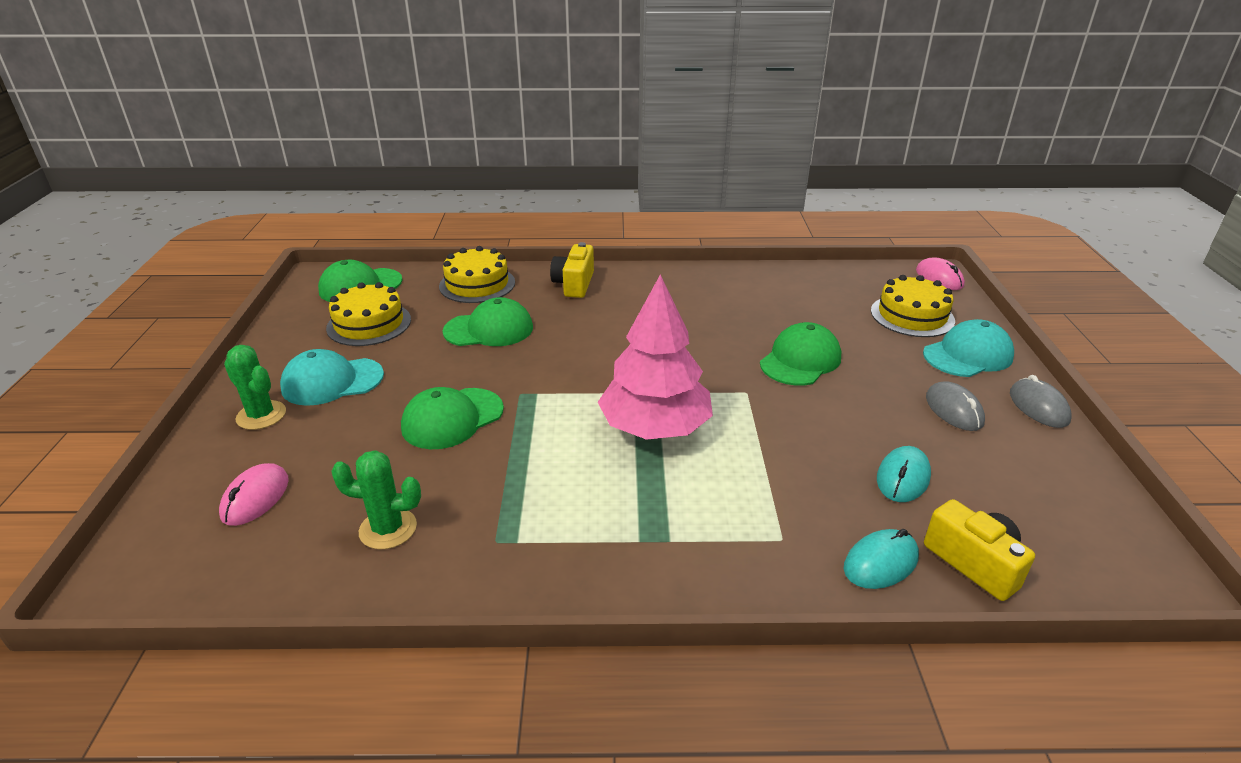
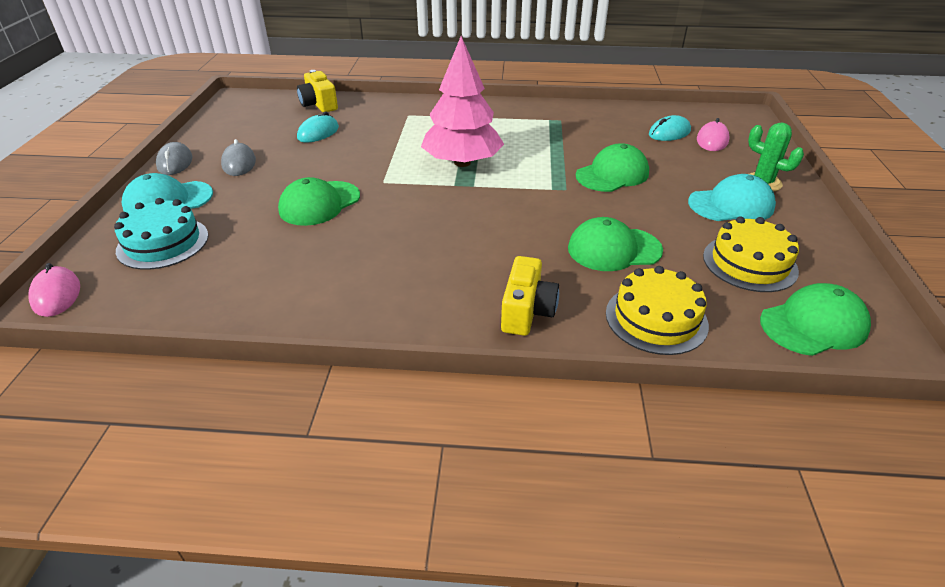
camera: 175 degrees left, 5 degrees up
(388, 529) = (622, 126): green cactus -> none
(880, 562) = (365, 106): turquoise mouse -> turquoise mouse (669, 133)
(912, 316) = (163, 243): yellow cake -> turquoise cake

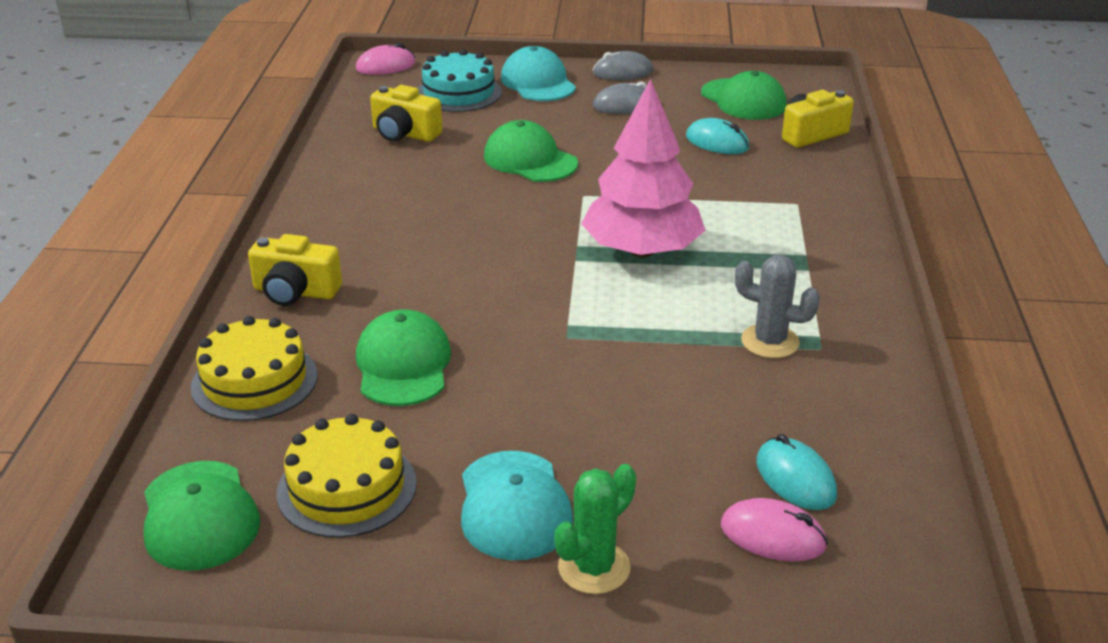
camera: 90 degrees right, 5 degrees down
(240, 271) = (404, 134): none -> yellow camera
(557, 131) = (770, 341): none -> grey cactus
(612, 174) = (615, 386): green cap -> green cap (743, 100)

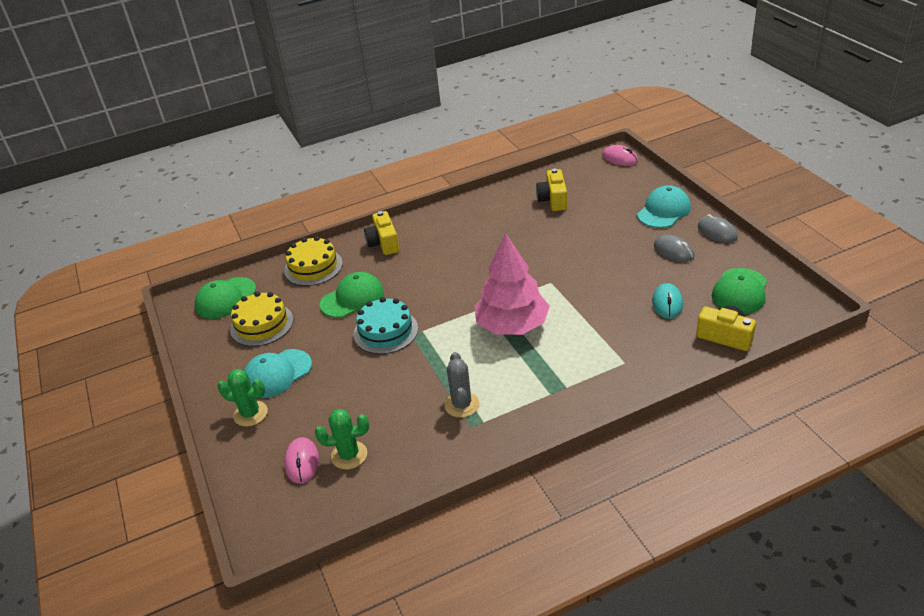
camera: 65 degrees right, 5 degrees up
(458, 93) = (618, 193): turquoise cake -> turquoise cake (386, 331)
(530, 160) = (569, 249): green cap -> none
(795, 479) = (349, 455): turquoise mouse -> green cactus

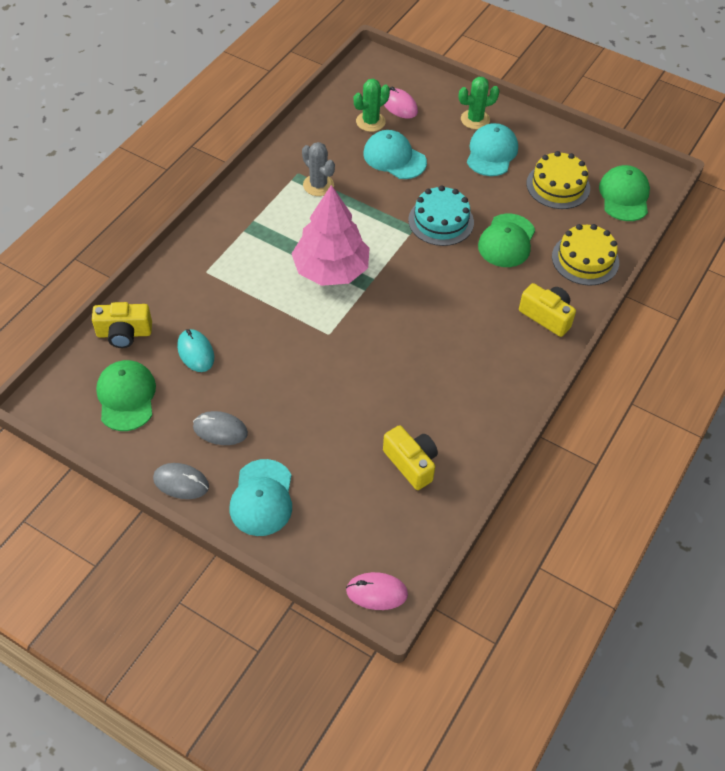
camera: 140 degrees right, 15 degrees up
(366, 404) = (394, 158): none -> turquoise cap

